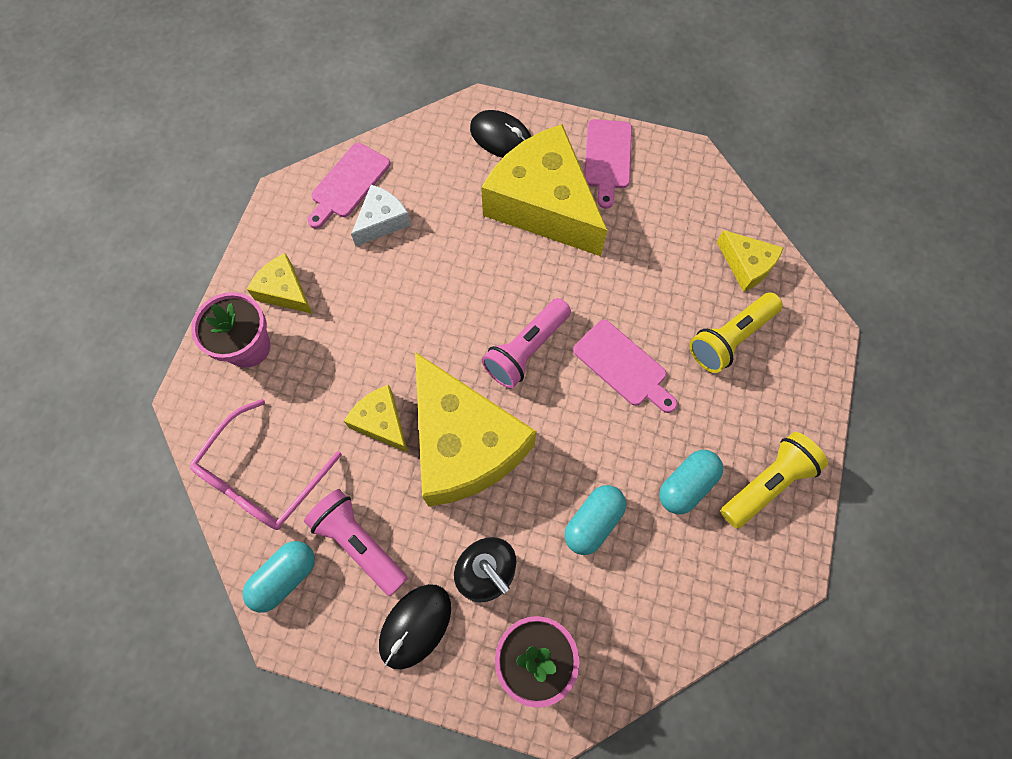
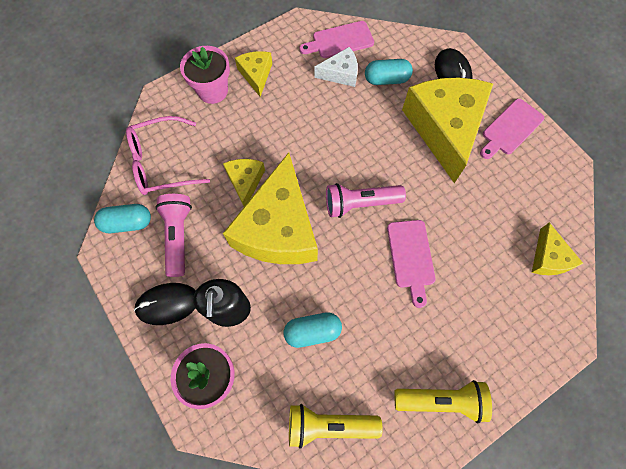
camera: 40 degrees right, 0 degrees up
(686, 485) = (388, 358): turquoise capsule -> turquoise capsule (386, 79)
(730, 338) = (496, 294): yellow flashlight -> yellow flashlight (329, 425)

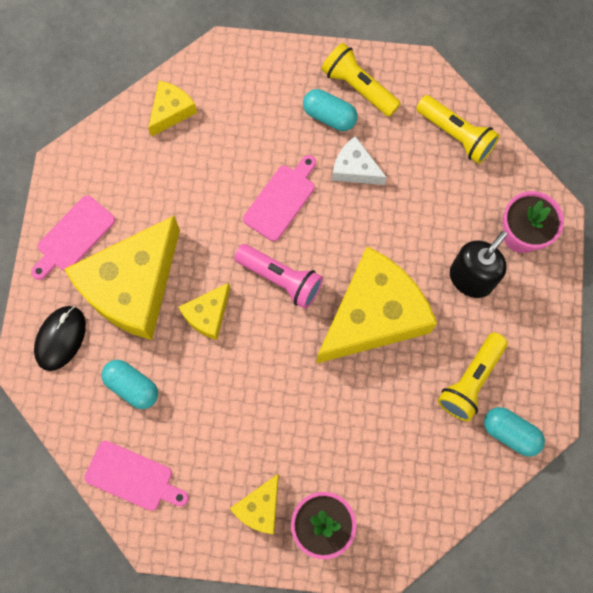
camera: 140 degrees left, 5 degrees up
(161, 163) = (436, 476): pink glasses -> none
(167, 304) = (521, 323): black mouse -> none
(178, 236) = (471, 381): pink flashlight -> yellow flashlight
(245, 182) = (368, 387): yellow cheese -> yellow cheese (208, 315)
(312, 331) = (415, 207): turquoise capsule -> turquoise capsule (329, 116)
(340, 73) = (171, 433): white cheese -> white cheese (355, 168)
(510, 129) = (73, 237): pink cutting board -> pink cutting board turned 135 degrees clockwise

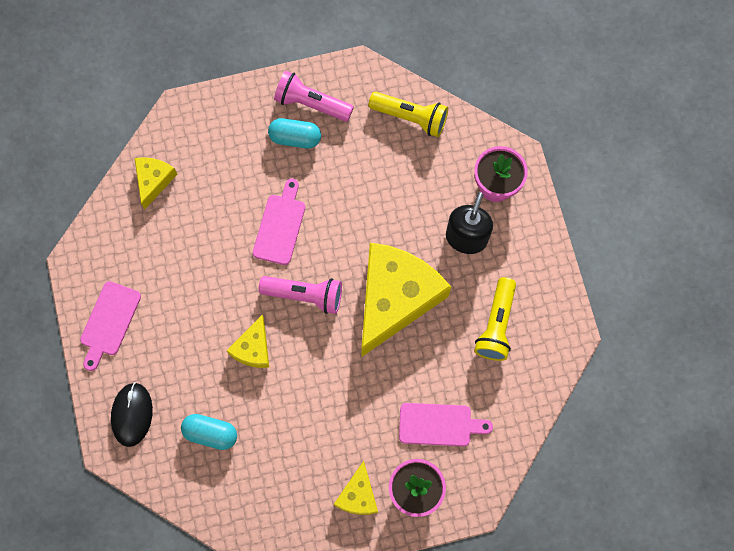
camera: 20 degrees left, 0 degrees up
(132, 287) = (178, 347): yellow cheese -> none
(133, 477) = (240, 510): pink cutting board -> pink cutting board (439, 425)
(355, 168) = (334, 177): white cheese -> none
(358, 87) = (311, 103): yellow flashlight -> pink flashlight
(510, 433) = (544, 357): turquoise capsule -> none

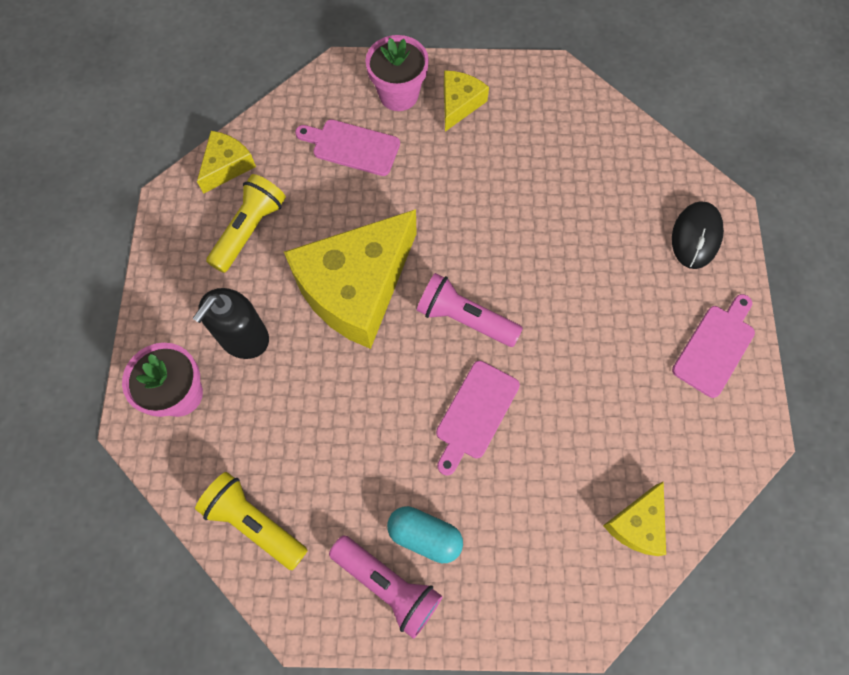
camera: 165 degrees left, 5 degrees down
(211, 433) = (607, 197): turquoise capsule -> none
(253, 348) = (541, 273): yellow cheese -> yellow cheese (227, 166)

